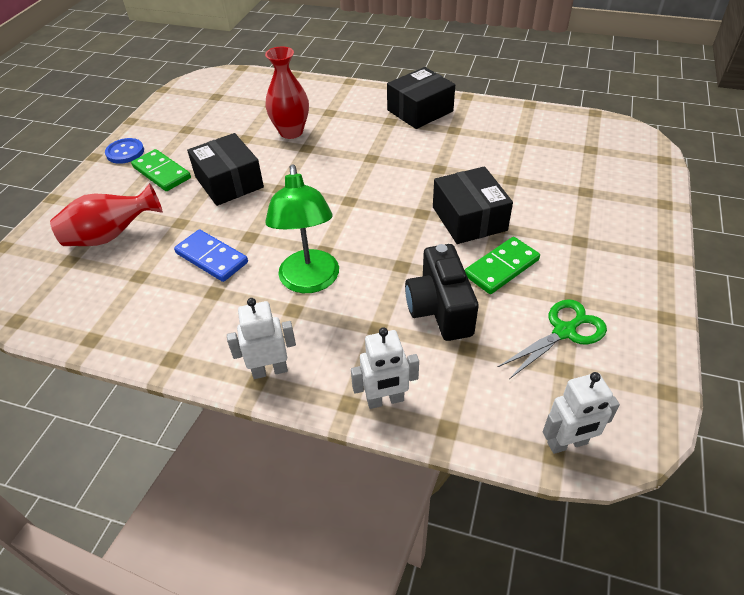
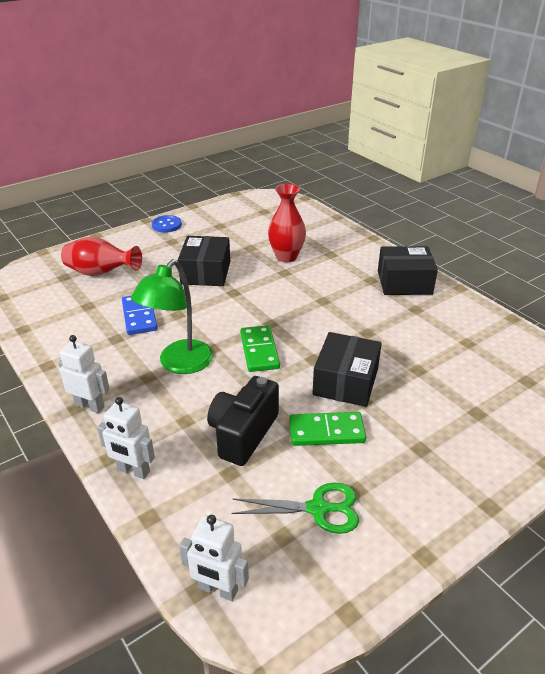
camera: 35 degrees right, 10 degrees down
(162, 173) = (173, 247): green domino -> green domino (259, 351)

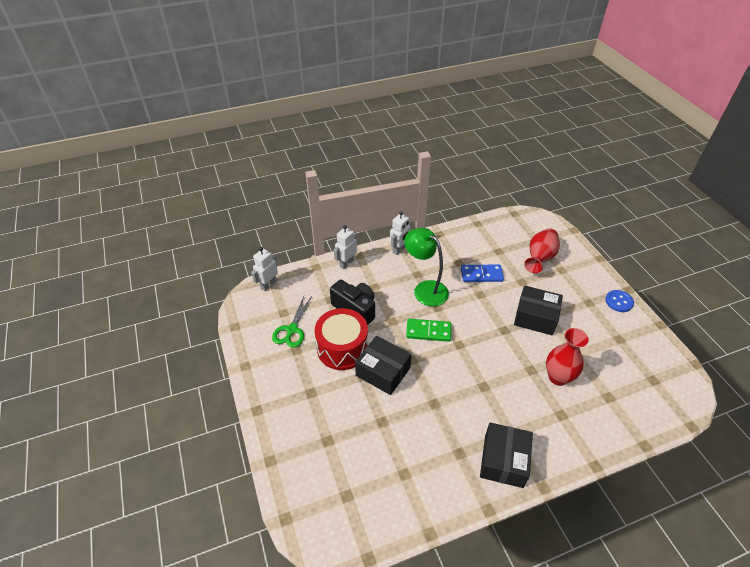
camera: 105 degrees right, 10 degrees up
(326, 432) = (342, 348): green domino -> red drum

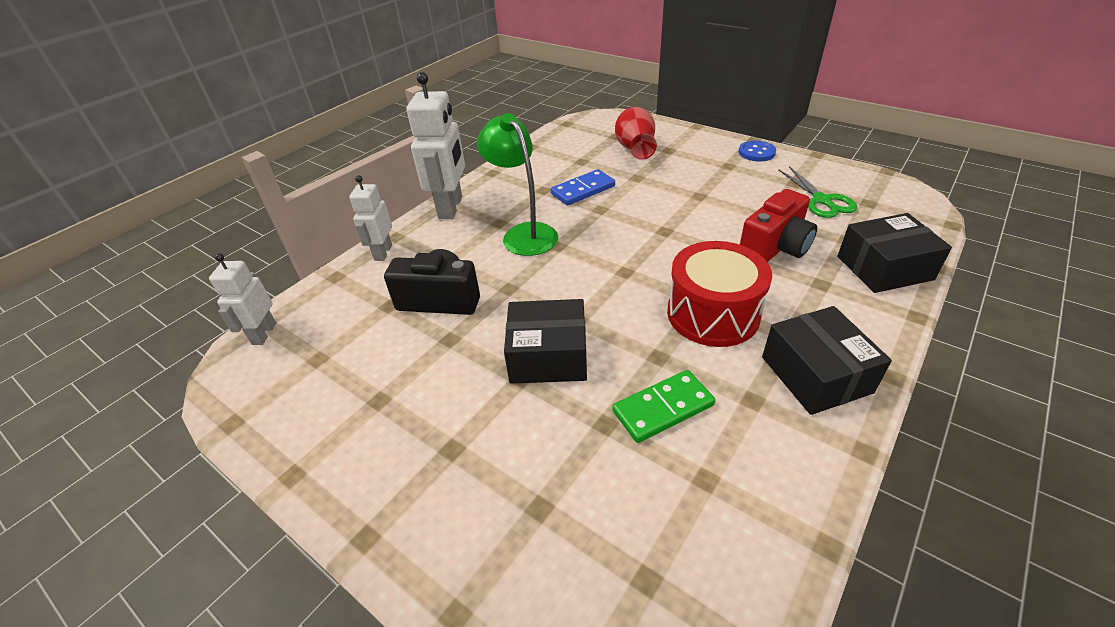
camera: 30 degrees left, 5 degrees down
(292, 330) = (350, 375): green scissors -> green scissors (822, 200)
(342, 348) = (458, 358): red drum -> red drum (713, 314)
(399, 249) = (451, 208): white robot -> white robot, size x1.69
(425, 289) = (524, 233): green lamp -> green lamp turned 45 degrees clockwise
(428, 331) = (570, 276): green domino -> green domino (663, 408)
(535, 317) = (687, 203): black box -> black box (884, 268)
(558, 377) = (775, 248): red vase -> red camera

